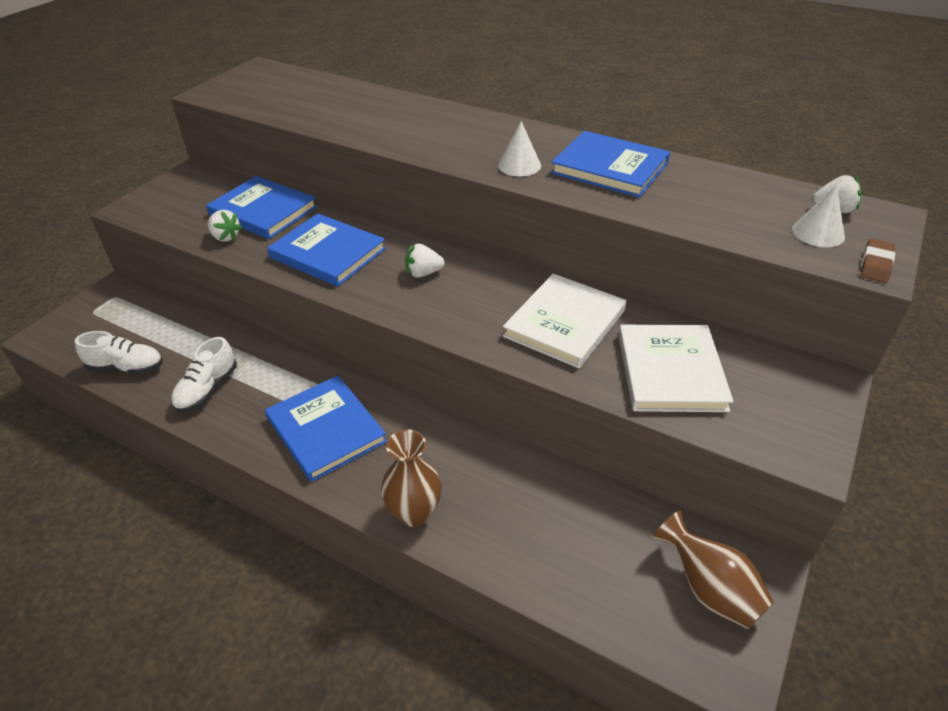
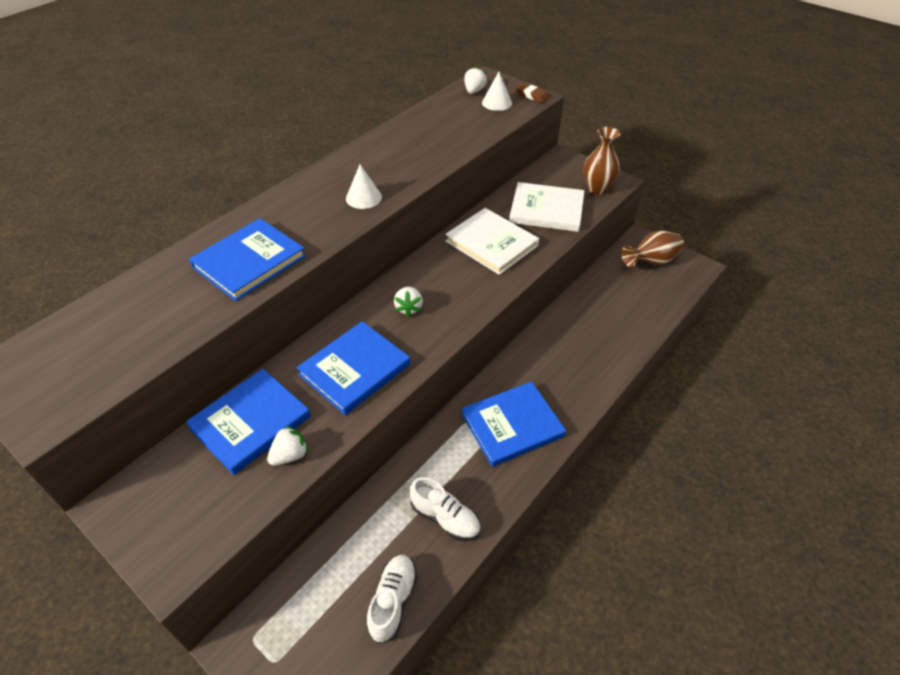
camera: 80 degrees left, 5 degrees up
(414, 513) = (596, 378): brown vase -> brown vase (597, 189)
(610, 168) = (388, 157): blue book -> blue book (249, 262)

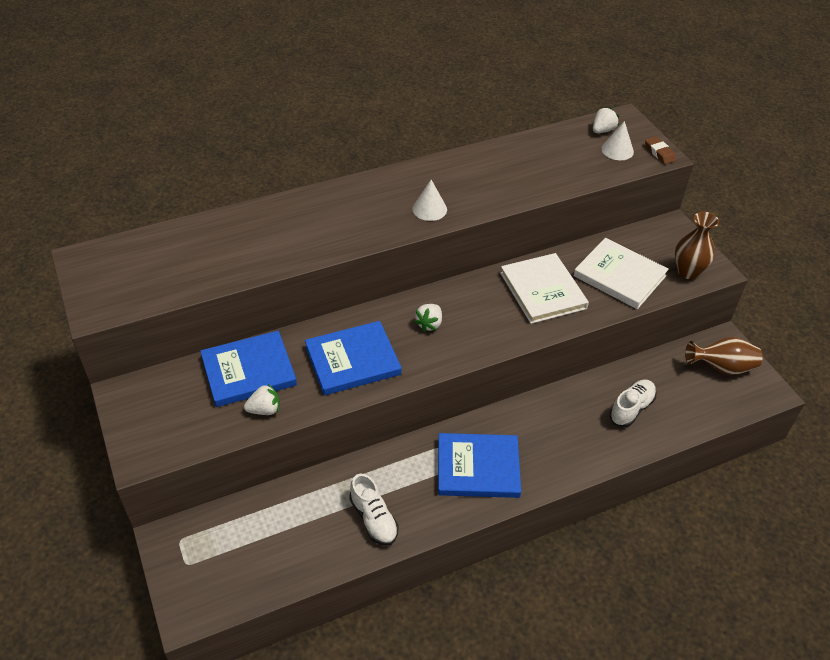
camera: 25 degrees right, 0 degrees up
(249, 262) = (302, 236): blue book -> none
(393, 601) = (295, 563): white shoe -> white shoe (631, 408)

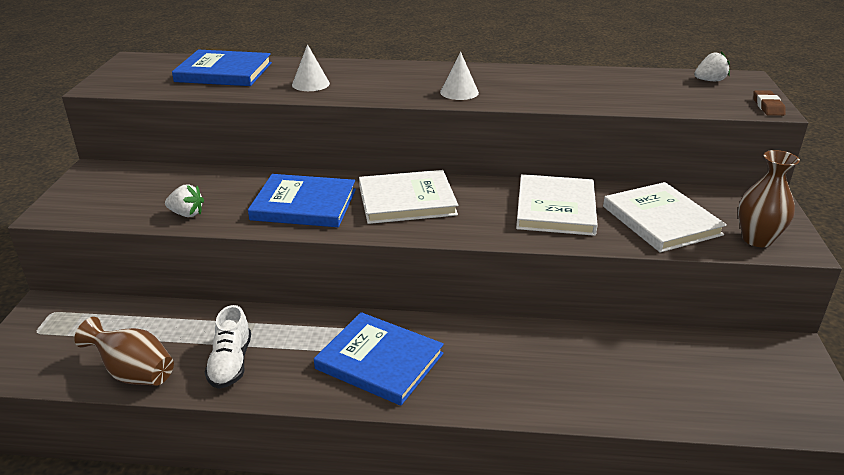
camera: 30 degrees right, 15 degrees down
(249, 371) = (206, 186): blue book -> blue book (224, 72)
(429, 324) = (407, 200): white strawberry -> white book
(617, 150) = (714, 95): white cone -> white cone (310, 84)
(631, 408) = (611, 372): white shoe -> none
(721, 368) = (771, 374): brown vase -> brown vase (134, 373)

